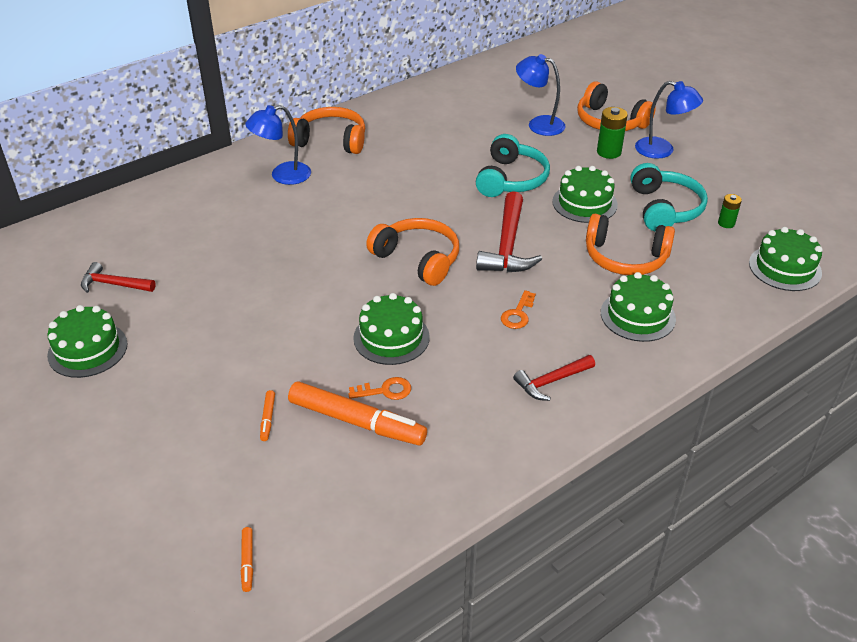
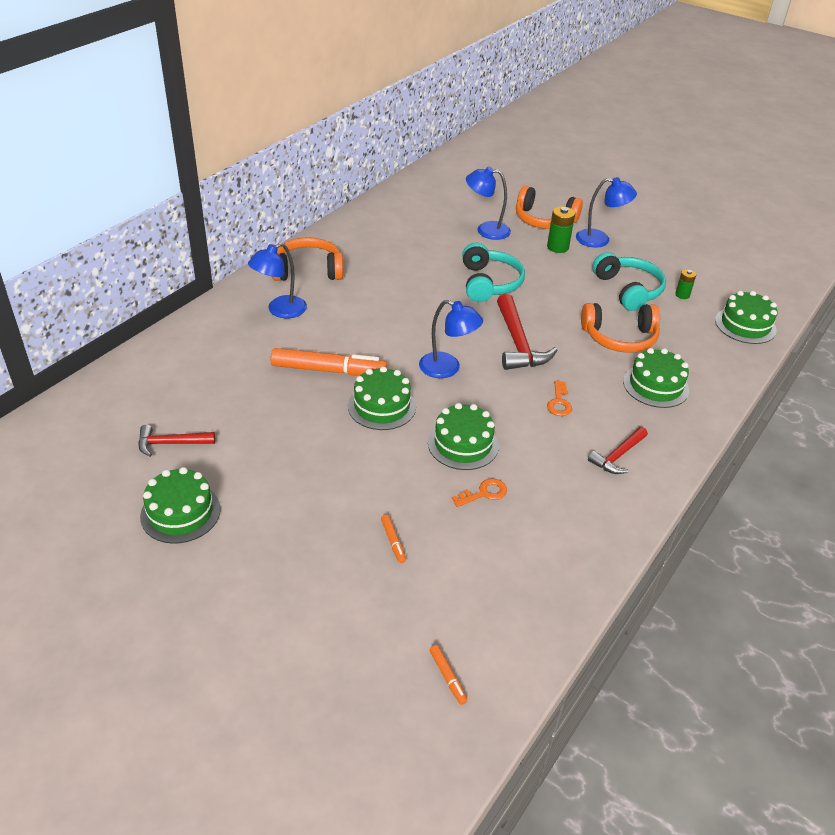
camera: 20 degrees left, 0 degrees up
(357, 422) = (474, 526): orange marker -> orange marker (328, 370)
(418, 259) = (447, 368): orange headphones -> blue lamp
(584, 203) = (562, 295): green cake -> green cake (382, 406)

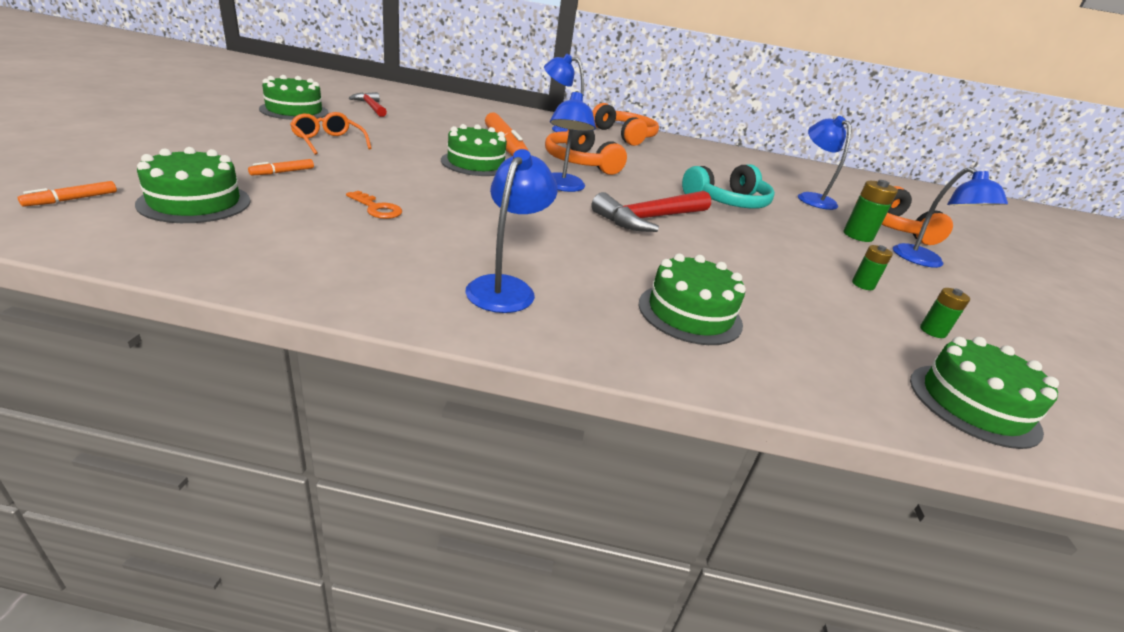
camera: 60 degrees right, 10 degrees down
(304, 498) = (328, 141): none -> orange glasses
(463, 444) = (450, 197): green cake -> green cake (195, 202)
(559, 402) = (573, 244): orange key -> none
(618, 456) = (506, 287): red hammer -> blue lamp
(619, 337) = (753, 281): orange headphones -> orange headphones (580, 162)
(628, 290) = (863, 285): turquoise headphones -> green battery

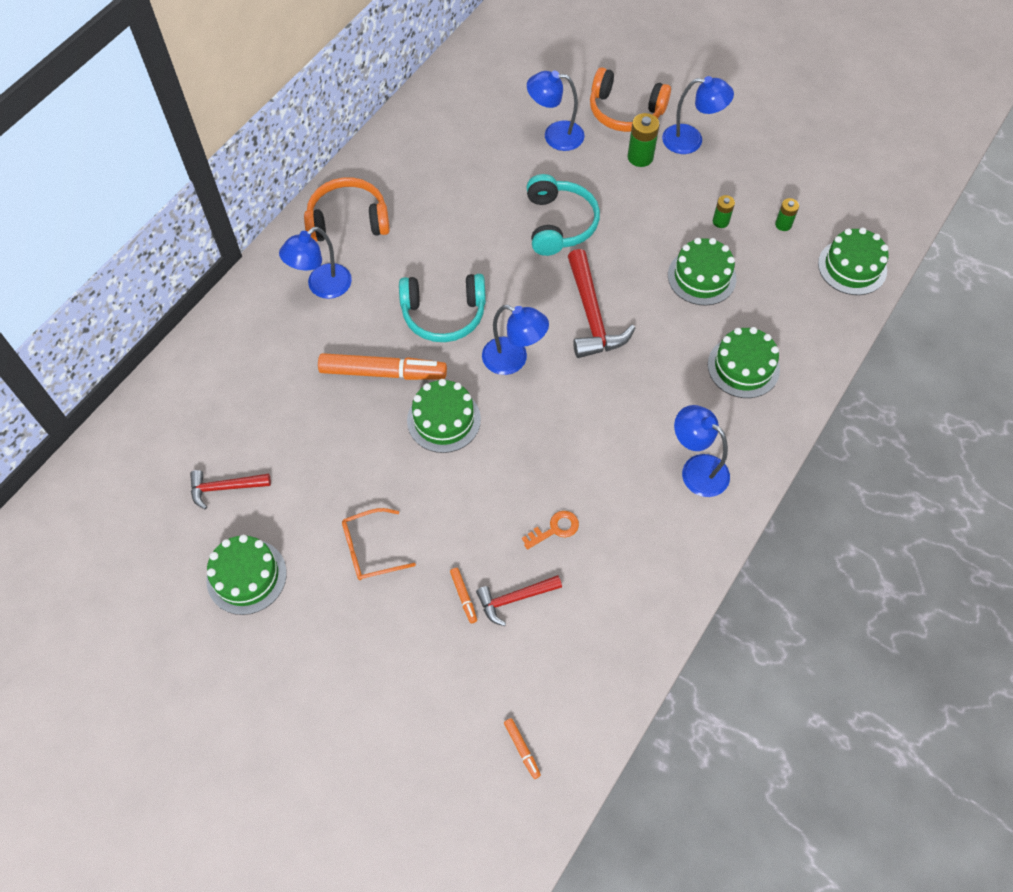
camera: 60 degrees left, 30 degrees up
(195, 202) = (533, 663): green cake -> green cake (701, 277)
(282, 192) = (514, 598): none -> red hammer
(580, 162) = (443, 314): orange headphones -> turquoise headphones

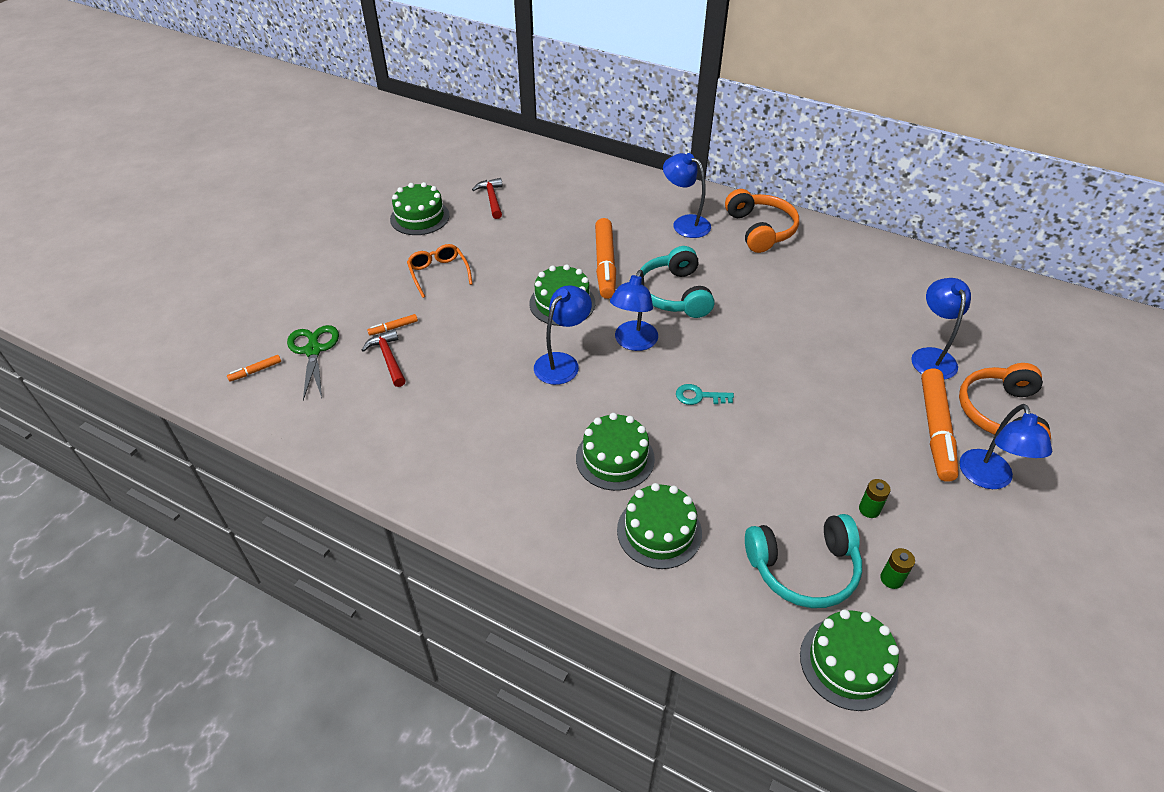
camera: 85 degrees right, 15 degrees down
(492, 685) = (313, 350): none -> green scissors
(555, 529) = (454, 381): orange key -> none
(559, 224) = (809, 366): turquoise headphones -> turquoise headphones (803, 568)
(591, 315) = (699, 396): red hammer -> turquoise key
(640, 157) = (935, 430): green battery -> orange marker
(696, 469) = (522, 487): blue lamp -> blue lamp (562, 362)
(701, 277) = (778, 490): green cake -> green cake (615, 458)

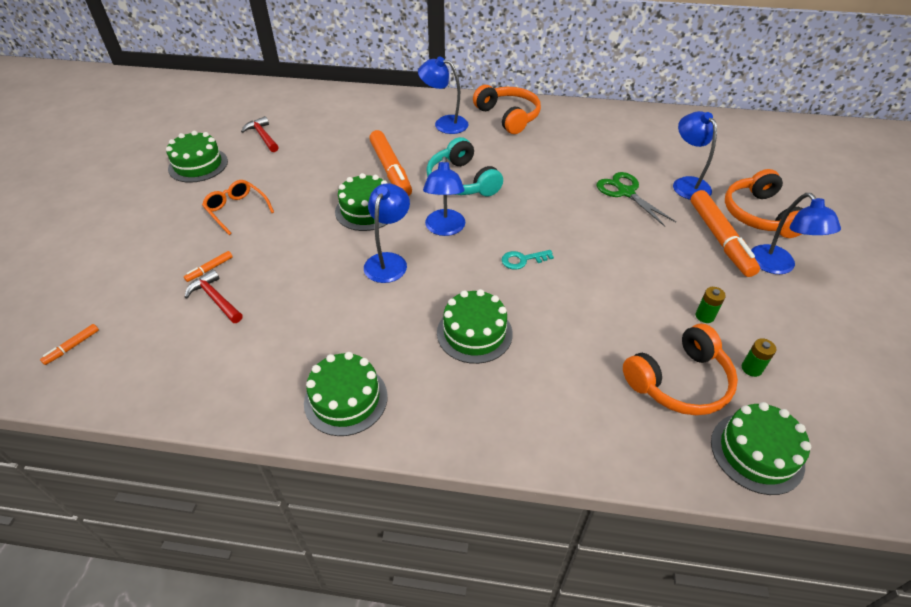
camera: 20 degrees left, 0 degrees up
(313, 350) = (131, 310): green scissors -> green scissors (625, 192)
(659, 531) = (544, 387): green cake -> green cake (346, 399)
(803, 568) = (679, 382): turquoise headphones -> orange headphones

